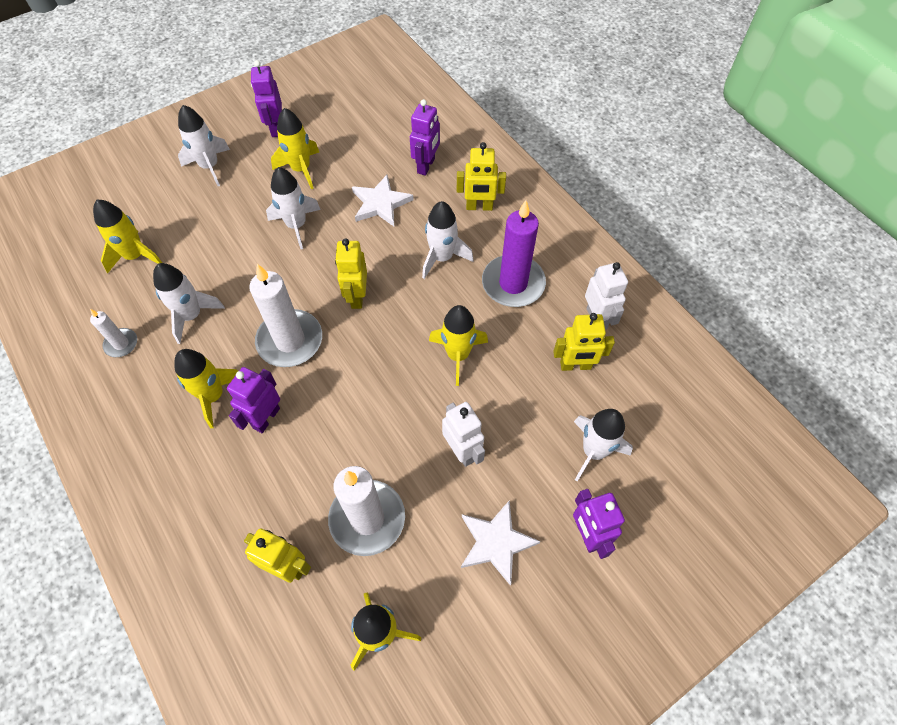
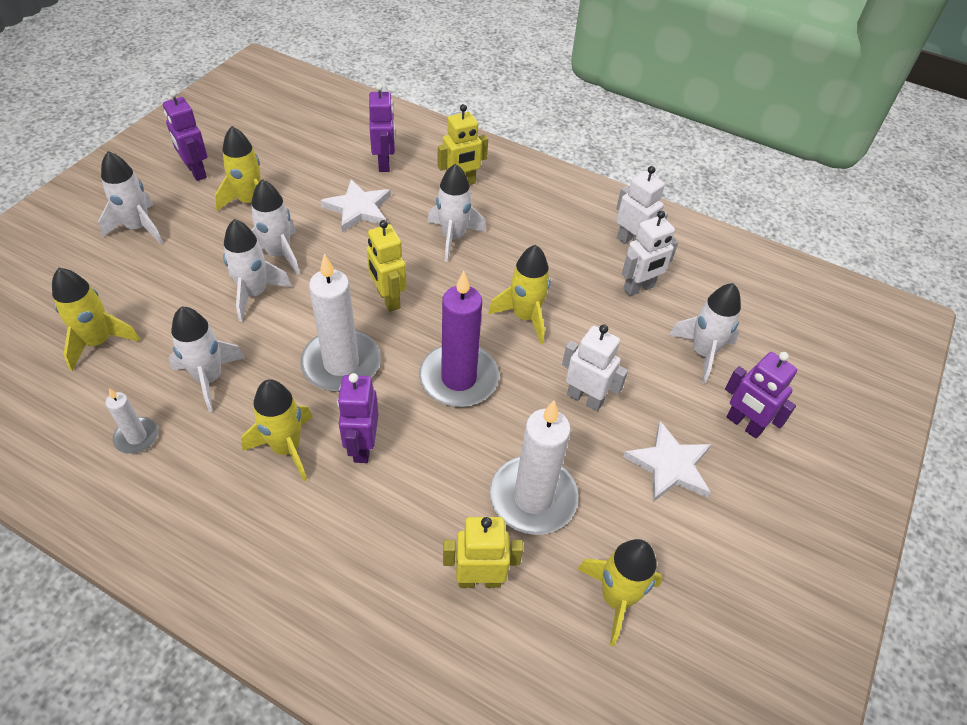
camera: 30 degrees left, 10 degrees down
(260, 254) = (254, 293): none -> white rocket
(513, 283) = (536, 239): purple candle -> purple candle (459, 378)
(575, 365) = (639, 288): yellow robot -> white robot

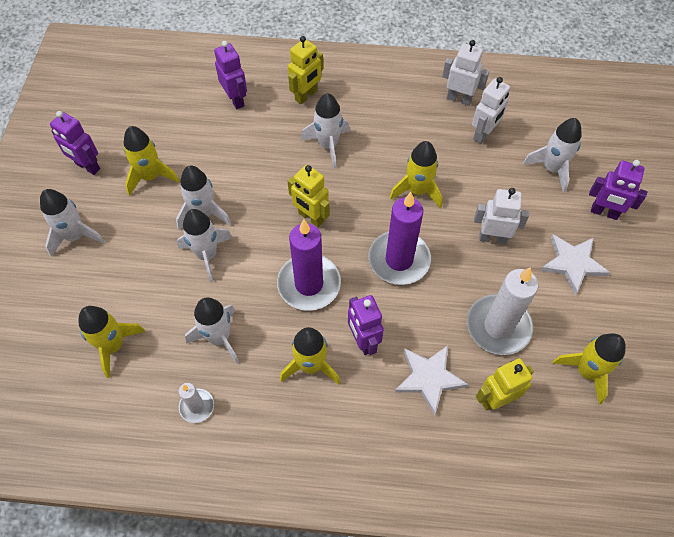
camera: 20 degrees left, 10 degrees up
(341, 364) = (309, 284): white candle -> purple candle
(358, 208) = (240, 149): white star -> white star (429, 378)

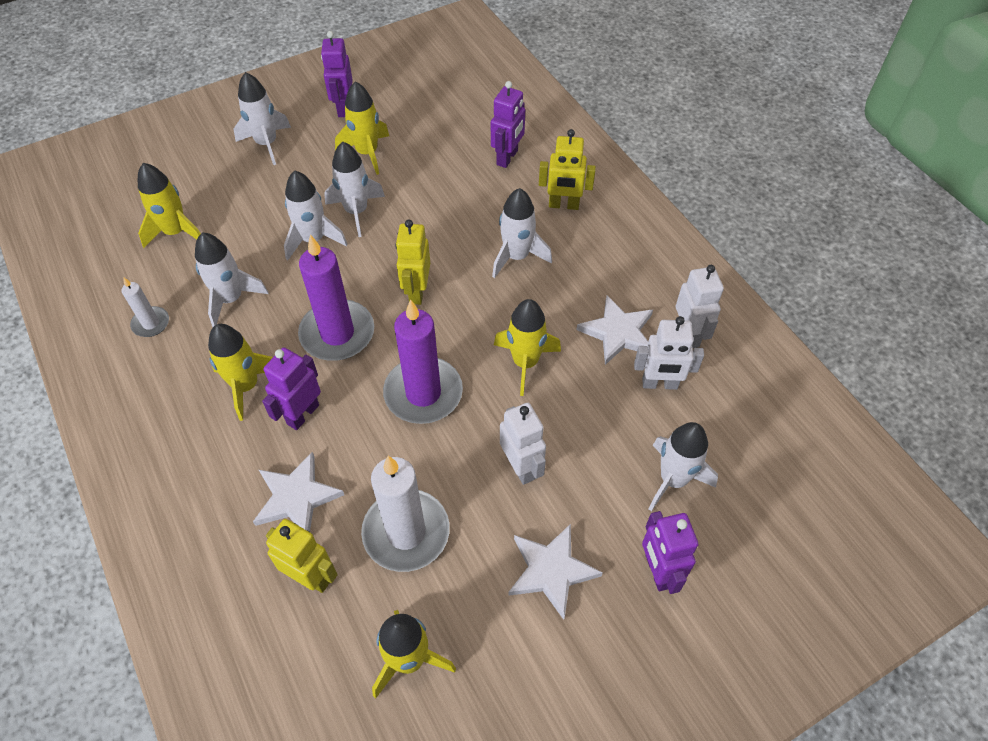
camera: 55 degrees right, 5 degrees down
(431, 131) = (618, 332): none -> white star

